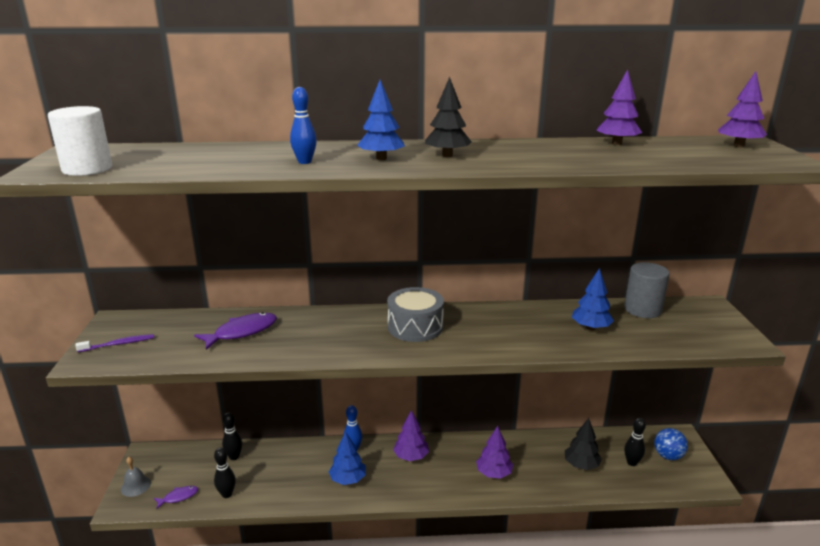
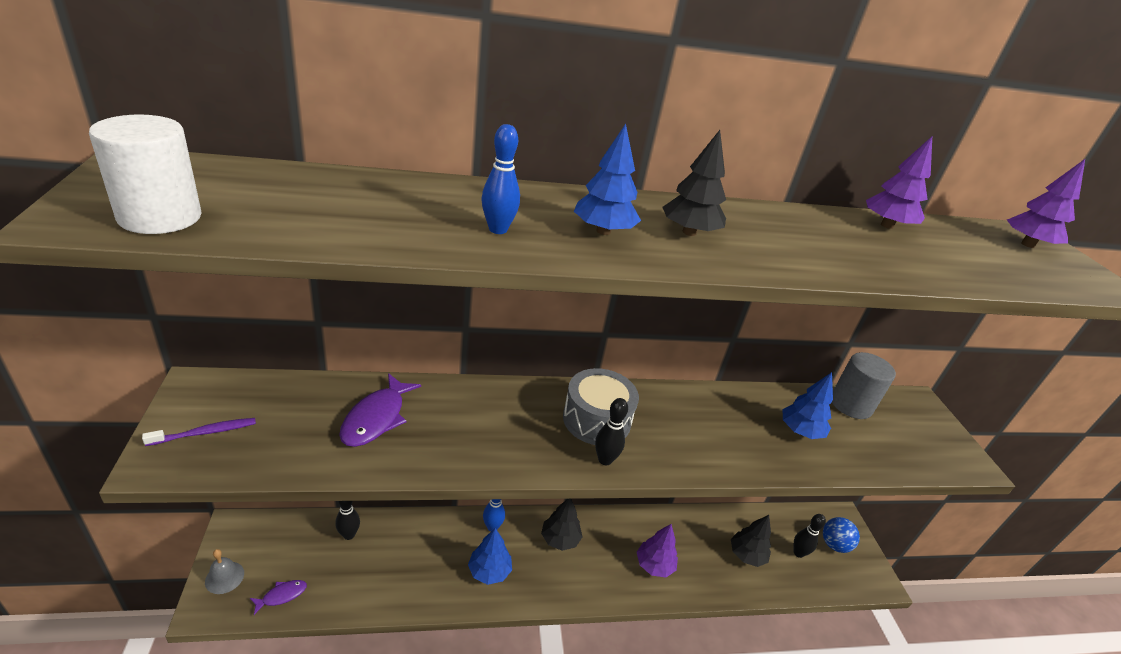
camera: 10 degrees left, 10 degrees up
(227, 494) = (343, 591): black bowling pin -> black bowling pin (605, 460)
(242, 332) = (376, 418): purple fish -> purple fish turned 150 degrees clockwise
(411, 456) = (560, 539): purple tree -> black tree

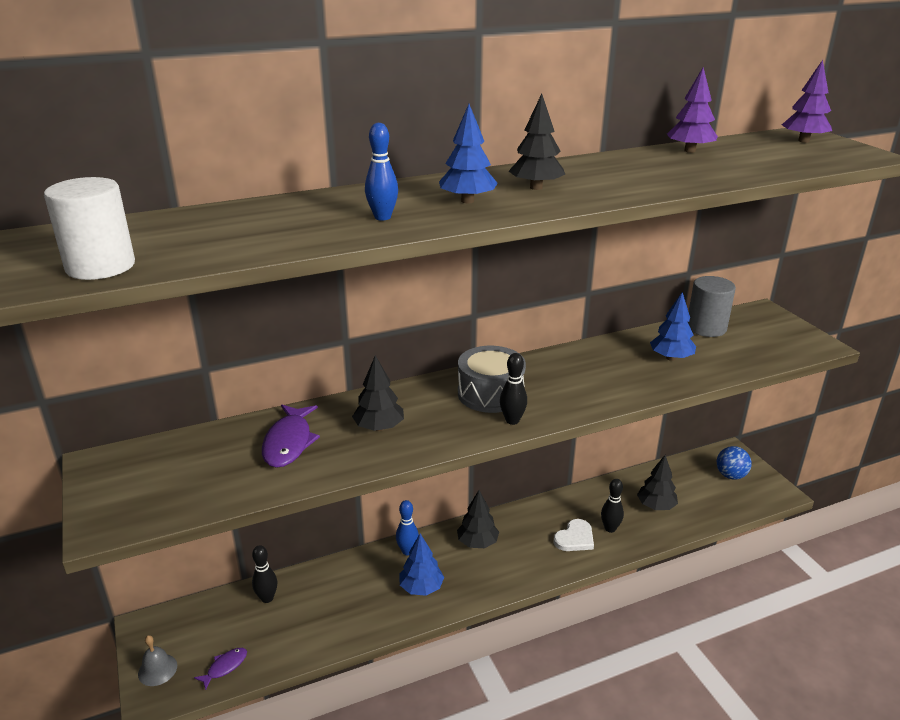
camera: 10 degrees left, 5 degrees down
(205, 432) = (133, 494): purple toothbrush -> none
(470, 427) = (379, 427): none -> black tree
(654, 565) = (575, 538): purple tree -> white heart
(798, 553) = (701, 491): black bowling pin -> black bowling pin (610, 528)

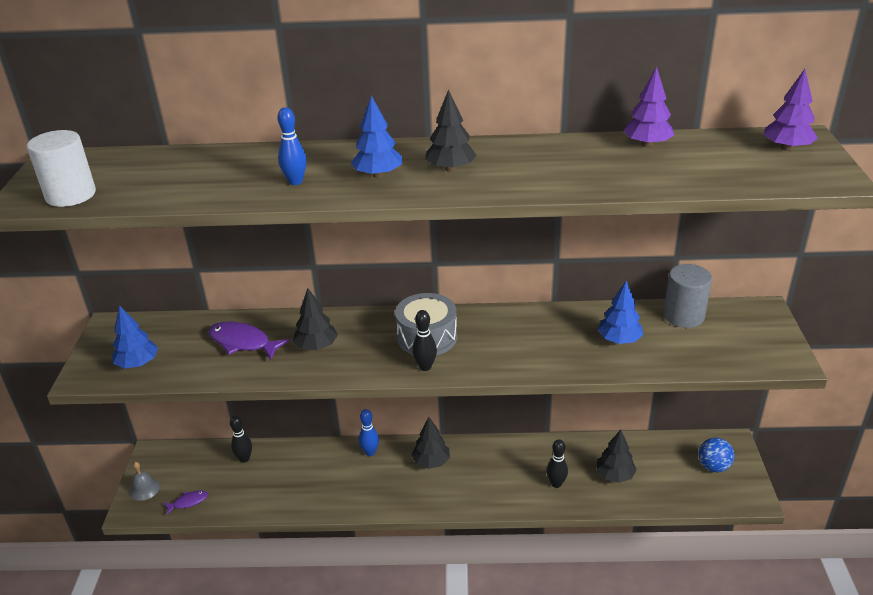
camera: 25 degrees right, 5 degrees up
(289, 443) = (243, 342): purple fish -> purple fish turned 90 degrees clockwise
(421, 587) = (362, 486): blue tree -> blue tree (138, 363)
(575, 538) = (518, 483): white heart -> none

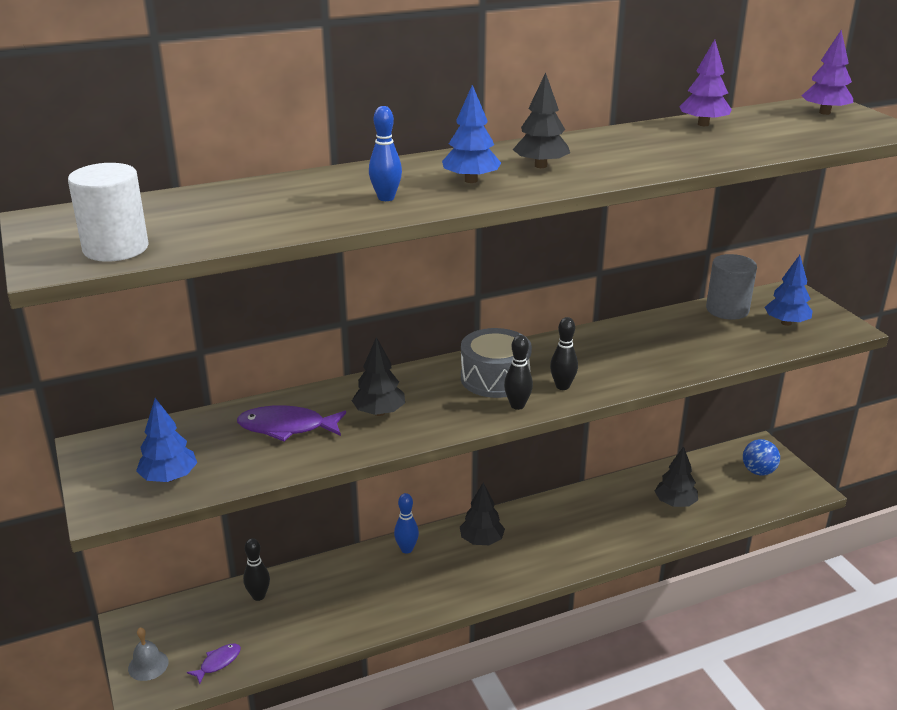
camera: 25 degrees left, 5 degrees down
(556, 484) = (624, 526): black bowling pin -> black bowling pin (562, 386)
(619, 340) = (687, 341): blue tree -> blue tree (786, 323)

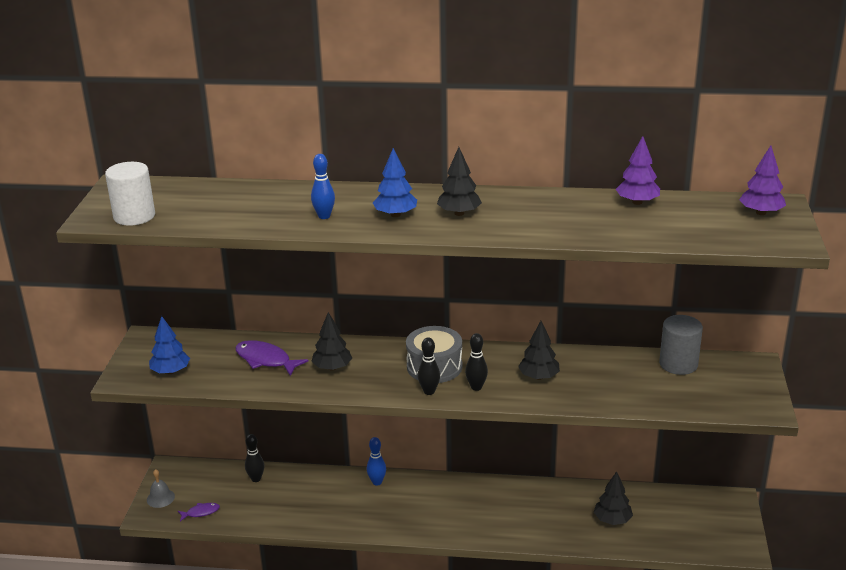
camera: 30 degrees right, 0 degrees up
(481, 540) = (435, 495): black tree -> black tree (538, 377)
(758, 471) = (711, 519): blue ball -> none
(786, 323) = (717, 389): blue tree -> none

